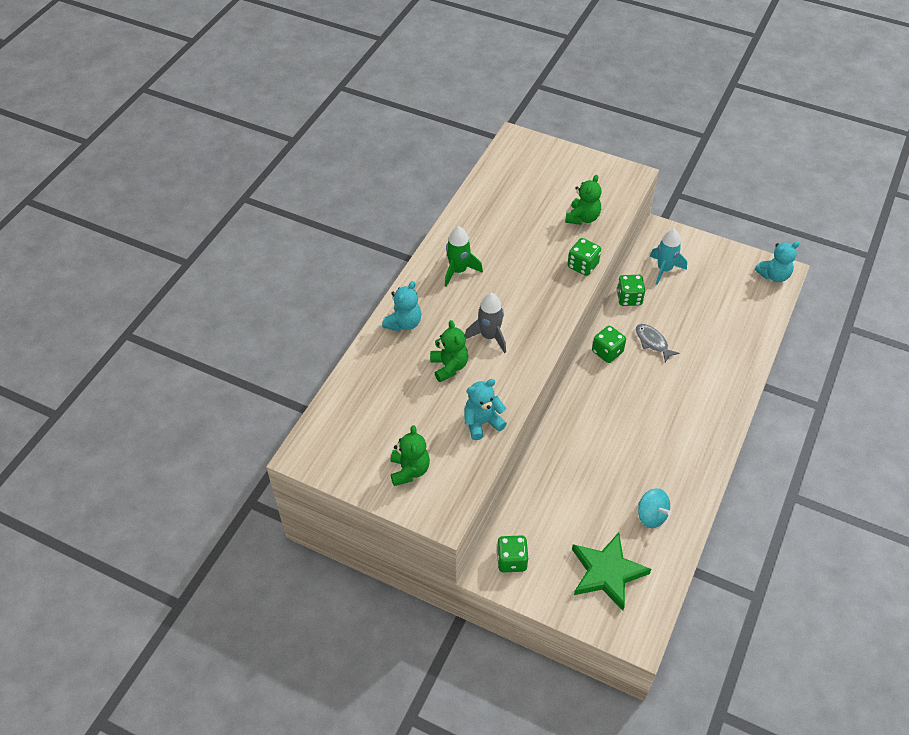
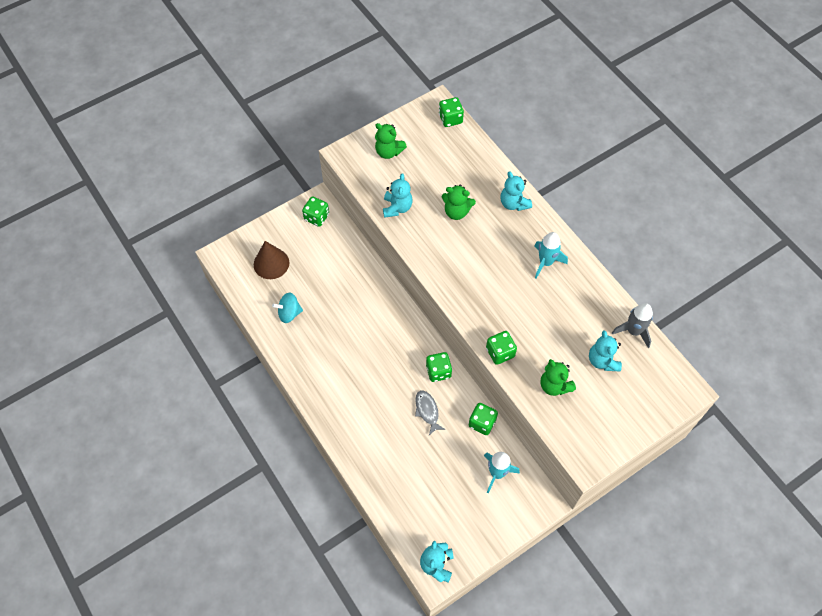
camera: 120 degrees right, 10 degrees up
(319, 431) = (450, 119): none -> green dice
(458, 271) = (545, 262): green rocket -> turquoise rocket
(489, 336) = (468, 249): grey rocket -> grey rocket (633, 331)
(531, 196) = (602, 360): none -> turquoise teddy bear
(607, 572) = (271, 263): green star -> brown cone
(652, 342) = (427, 411): grey fish -> grey fish turned 105 degrees counterclockwise

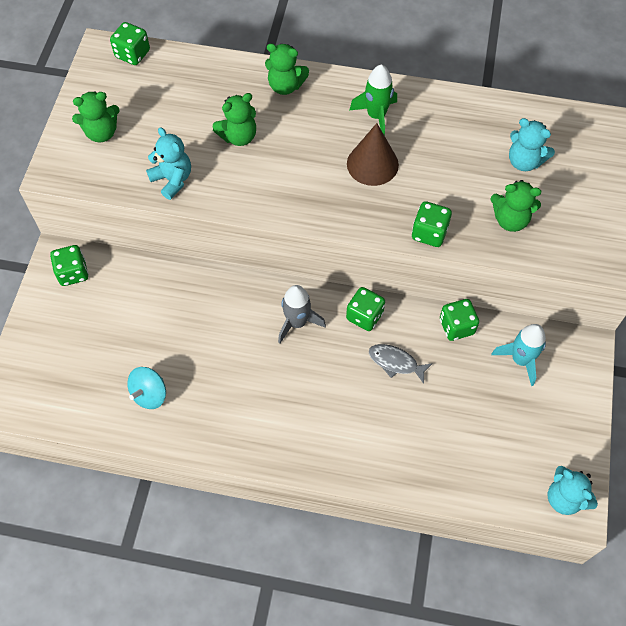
camera: 45 degrees left, 0 degrees up
(271, 263) = (73, 361): brown cone -> brown cone (372, 164)
(514, 203) = (285, 86): turquoise teddy bear -> green teddy bear
(545, 262) = (376, 116): turquoise rocket -> green rocket
(633, 331) = (519, 114): grey rocket -> grey rocket (297, 322)

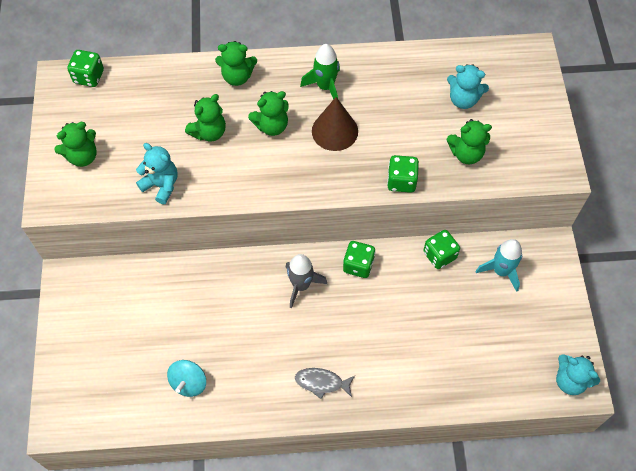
camera: 15 degrees left, 0 degrees up
(73, 273) = (85, 289): green dice -> none
(306, 144) = (271, 126): none -> green teddy bear
(395, 362) = (397, 300): grey fish -> grey fish (321, 382)

